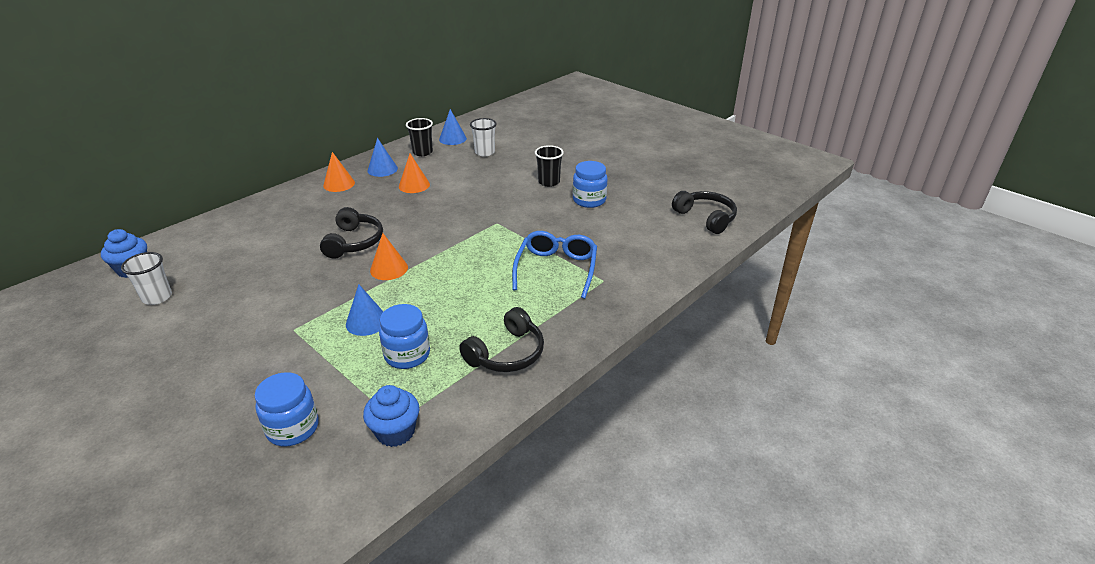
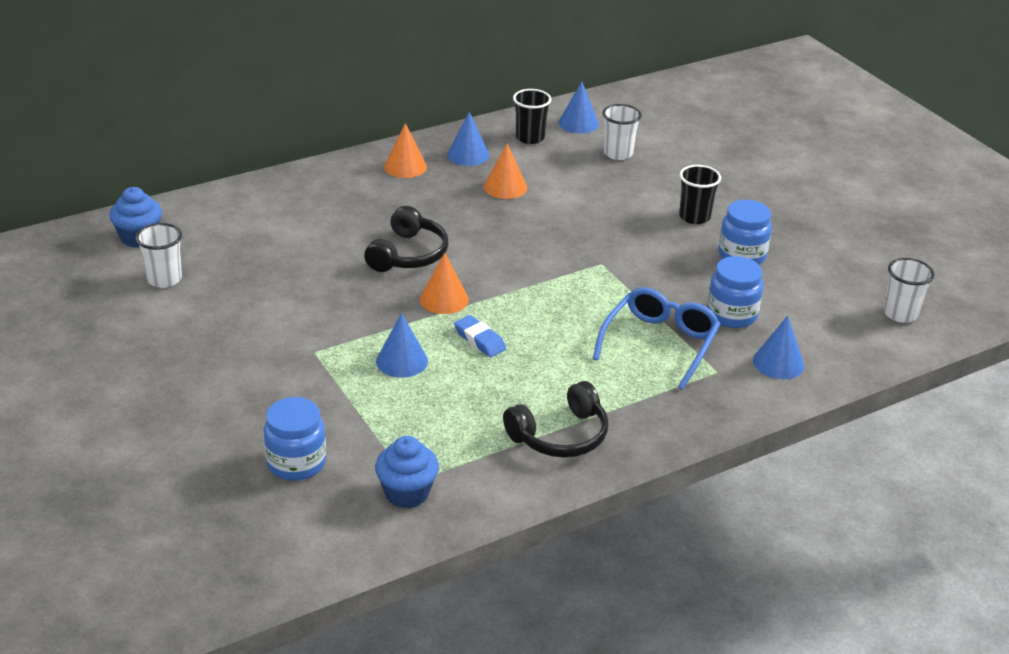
camera: 15 degrees right, 0 degrees up
(407, 355) = (441, 411): blue jar -> blue jar (732, 315)
(424, 293) = (479, 340): none -> blue eraser
(642, 266) = (778, 363): none -> blue cone
(705, 218) = (900, 314): black headphones -> white cup

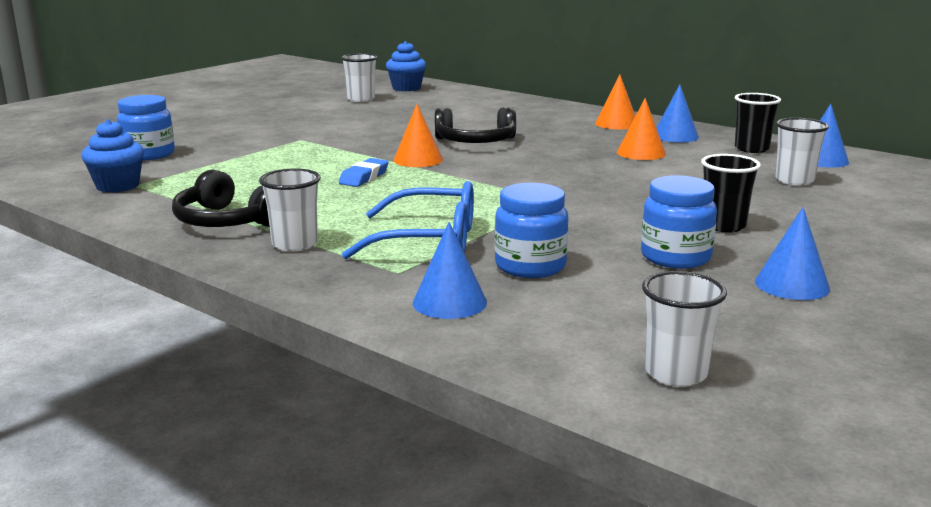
camera: 70 degrees right, 15 degrees down
(402, 361) = (309, 161): blue cone -> blue cone (792, 285)
(636, 408) = (295, 244): none -> white cup

